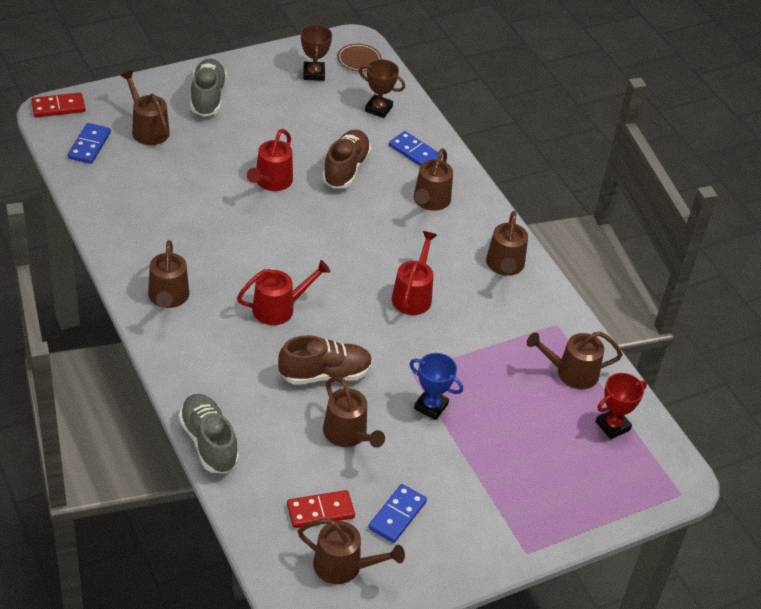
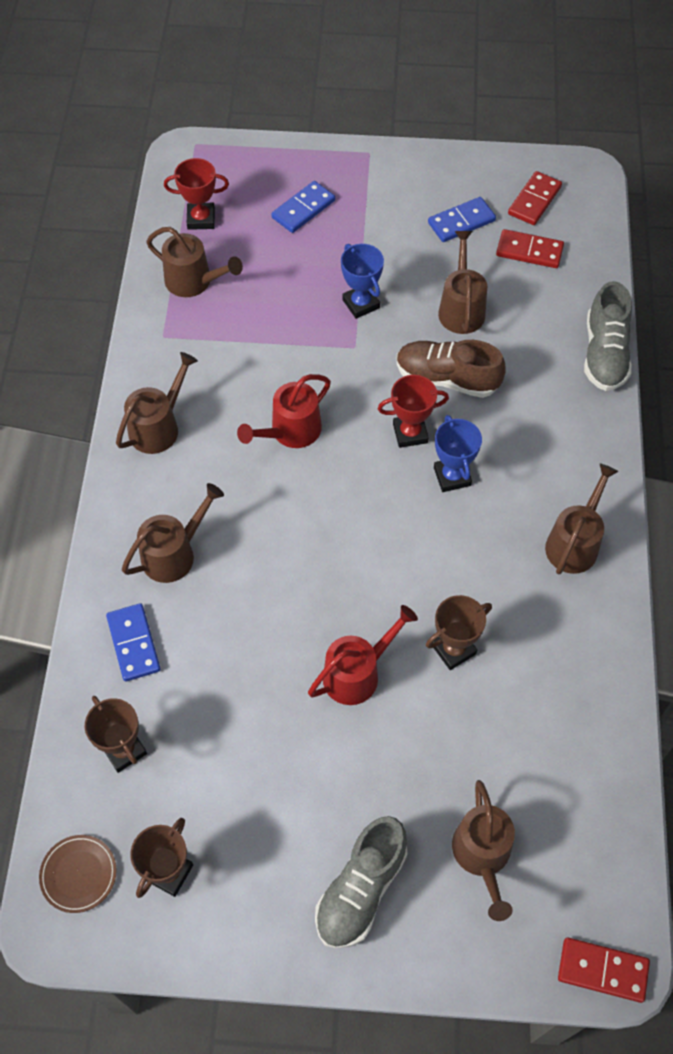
camera: 145 degrees left, 15 degrees up
(89, 145) = (582, 857): blue domino -> blue domino (303, 209)
(218, 212) = (453, 649): none -> brown trophy
(279, 308) = (452, 476): red watering can -> blue trophy
(327, 325) = (410, 433): none -> red trophy
(344, 566) = (534, 200): brown watering can -> red domino
(346, 169) = (245, 654): brown shoe -> none

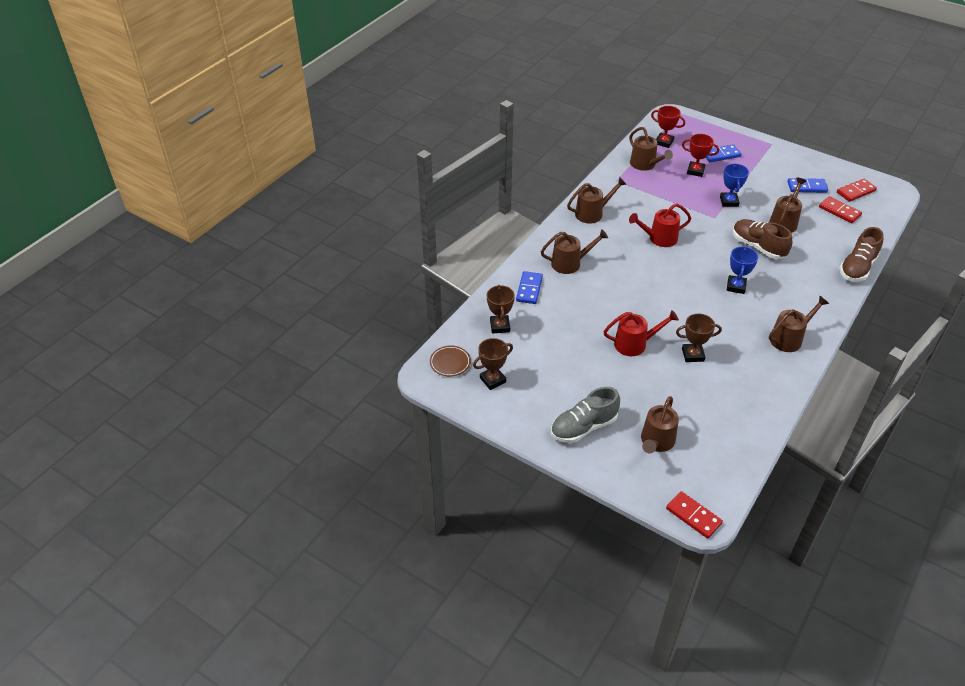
camera: 30 degrees right, 15 degrees down
(410, 433) = (723, 261): red trophy -> red trophy (695, 171)
(604, 354) = (857, 267): grey shoe -> brown shoe

